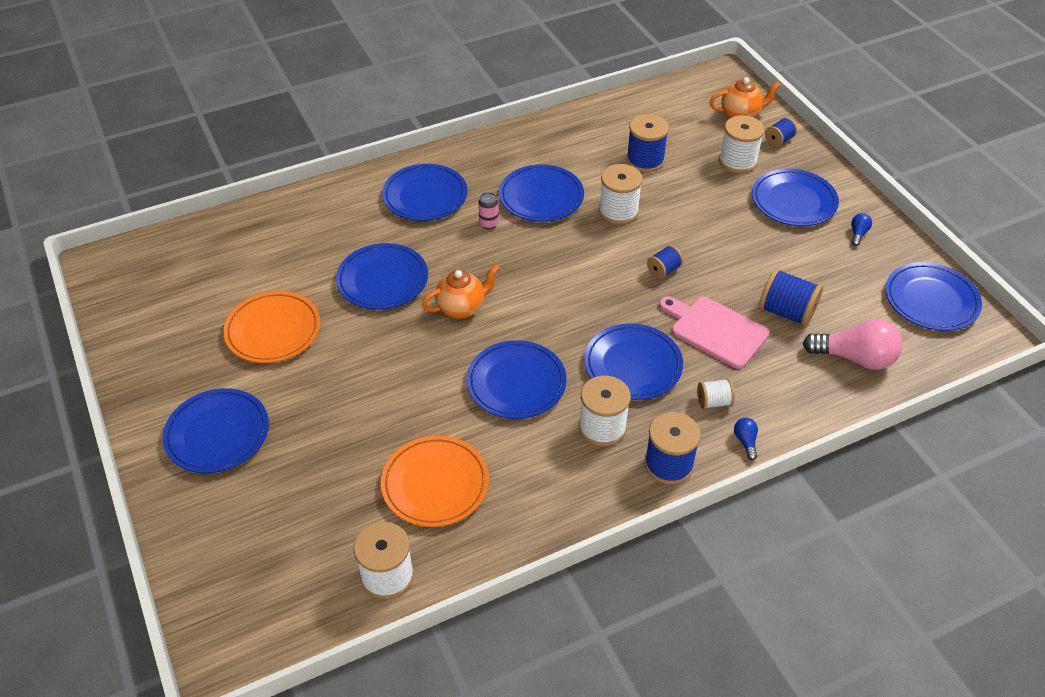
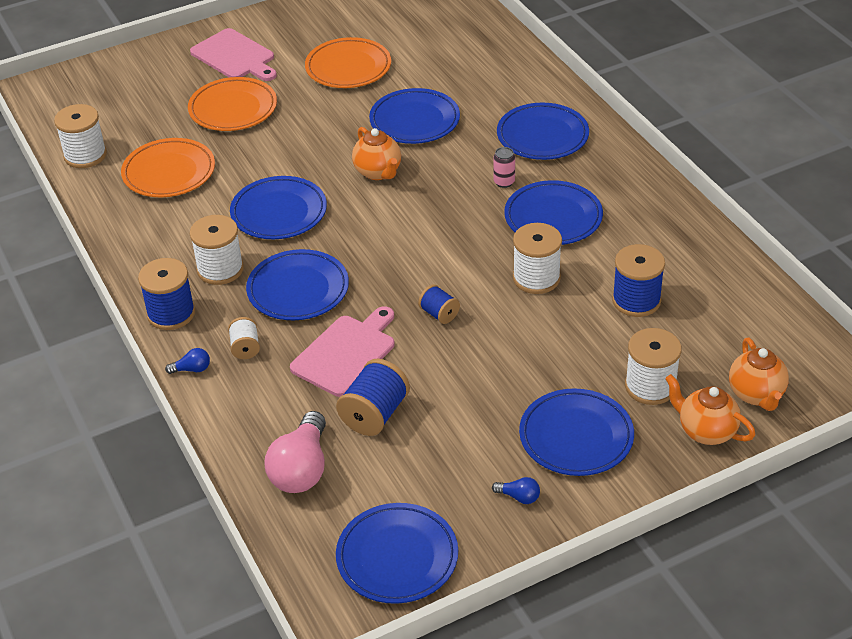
camera: 90 degrees right, 5 degrees down
(217, 434) = (235, 56): blue plate -> pink cutting board
(325, 430) = (233, 109): none -> orange plate
(779, 140) = (706, 431): blue spool -> orange teapot

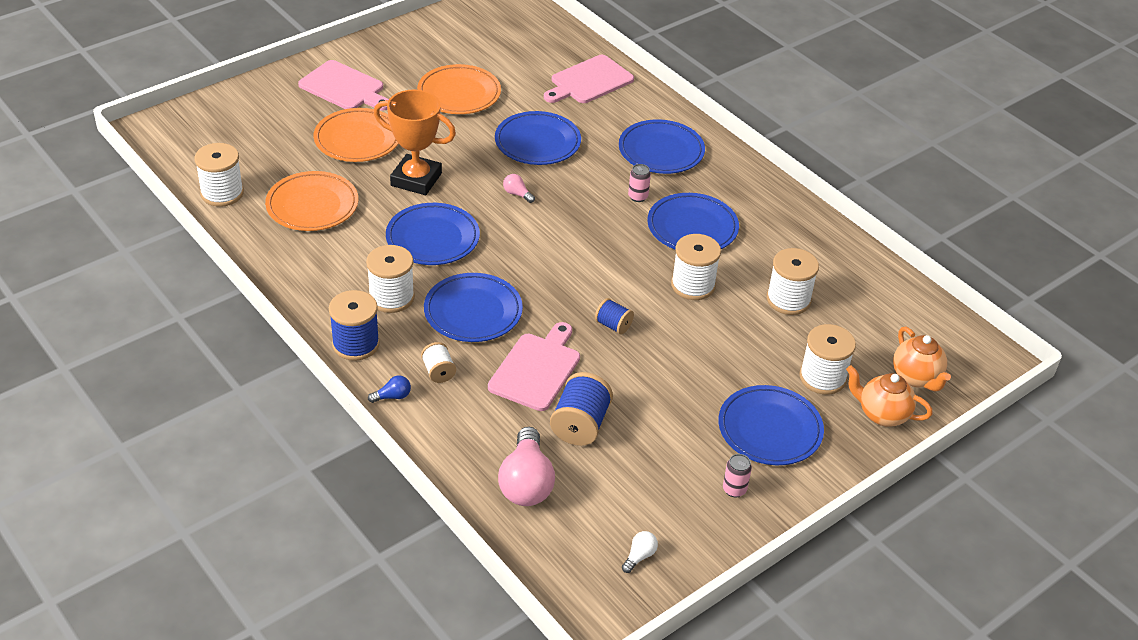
camera: 15 degrees left, 0 degrees up
(279, 152) = (416, 179): none -> orange trophy
(378, 172) = (517, 194): orange teapot -> pink light bulb
(397, 557) = (639, 556): blue plate -> white light bulb
(487, 60) = (589, 81): none -> pink cutting board
(519, 497) = (734, 489): blue light bulb -> pink can
(636, 300) = (788, 300): blue spool -> white spool

